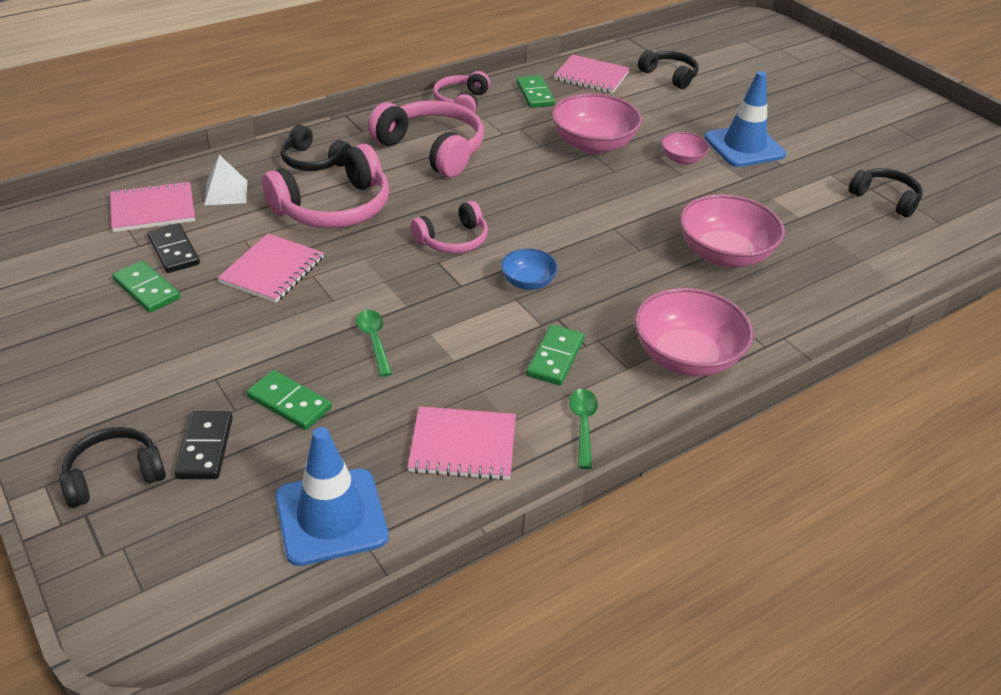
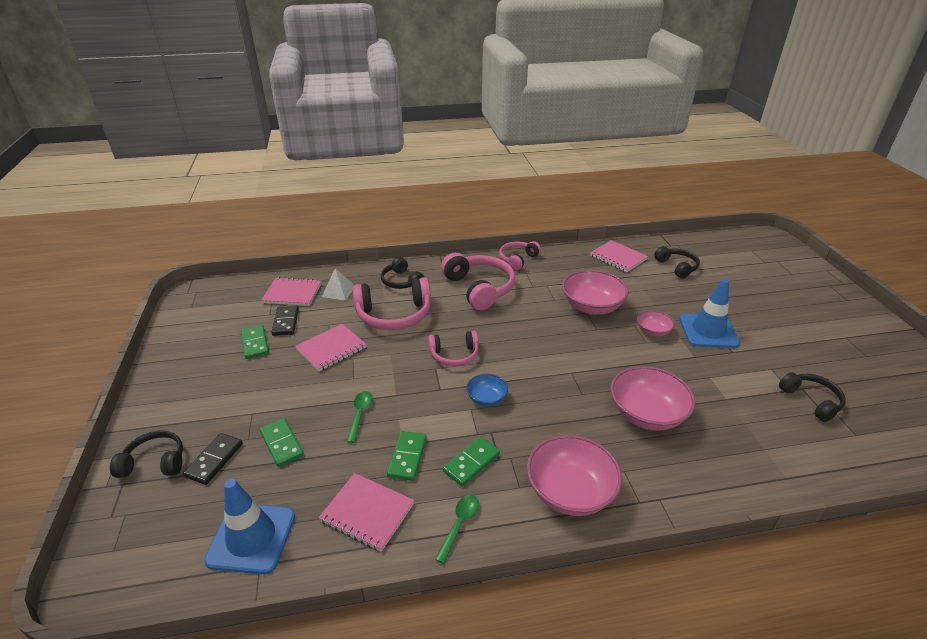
camera: 25 degrees right, 5 degrees down
(535, 94) = (571, 263): green domino -> green domino (407, 457)

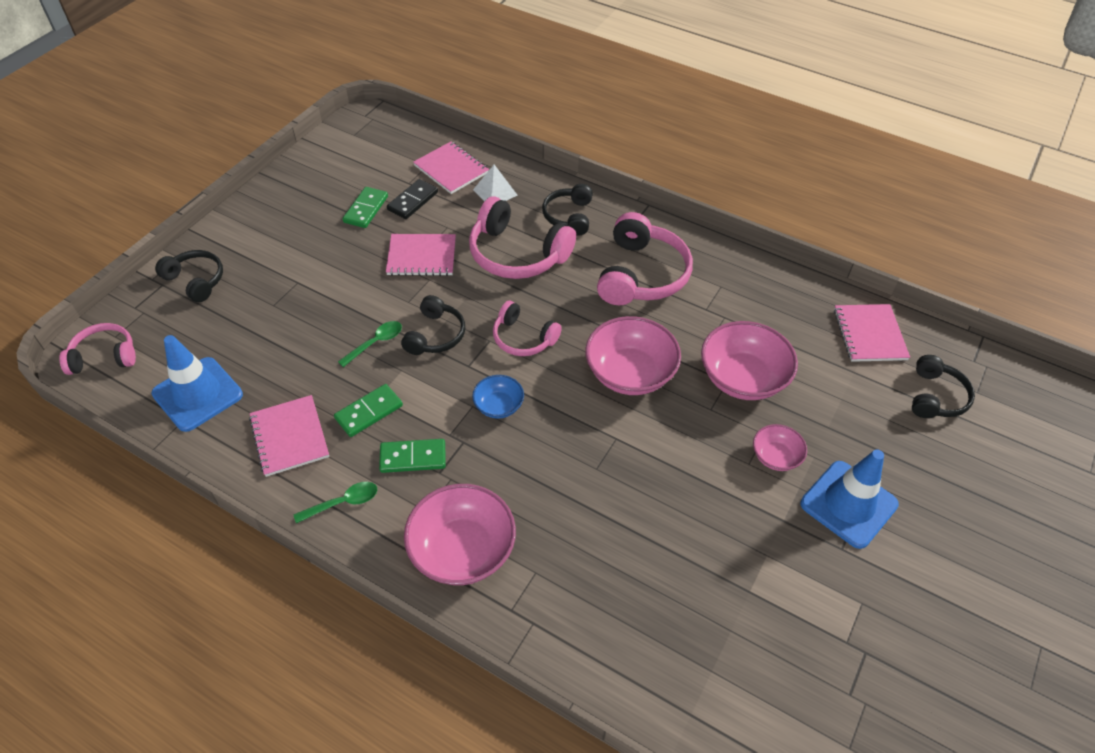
camera: 40 degrees right, 15 degrees up
(214, 460) = (234, 308): black domino -> none
(282, 444) = (291, 328): green domino -> none
(518, 259) = (733, 262): pink headphones -> pink headphones (104, 356)
(646, 414) = (634, 538): pink bowl -> pink bowl (630, 373)
(811, 401) = (853, 673): black headphones -> black headphones (435, 335)

